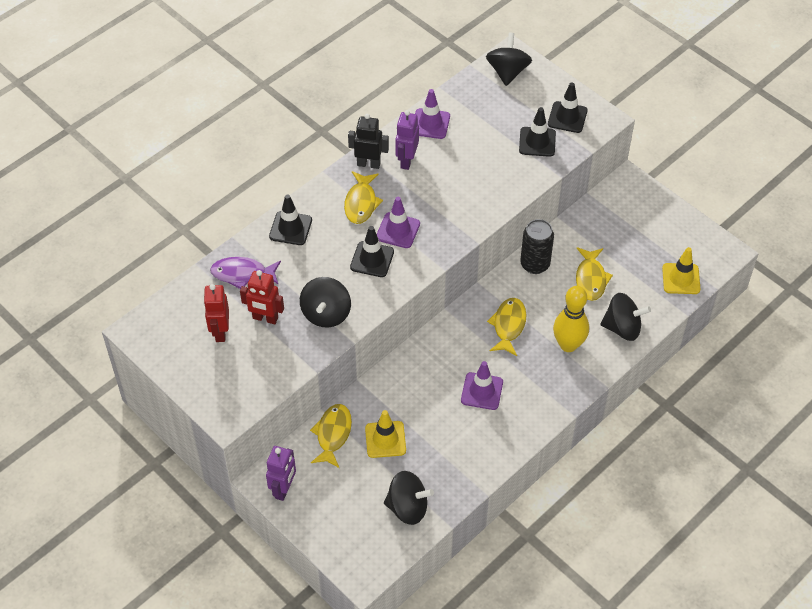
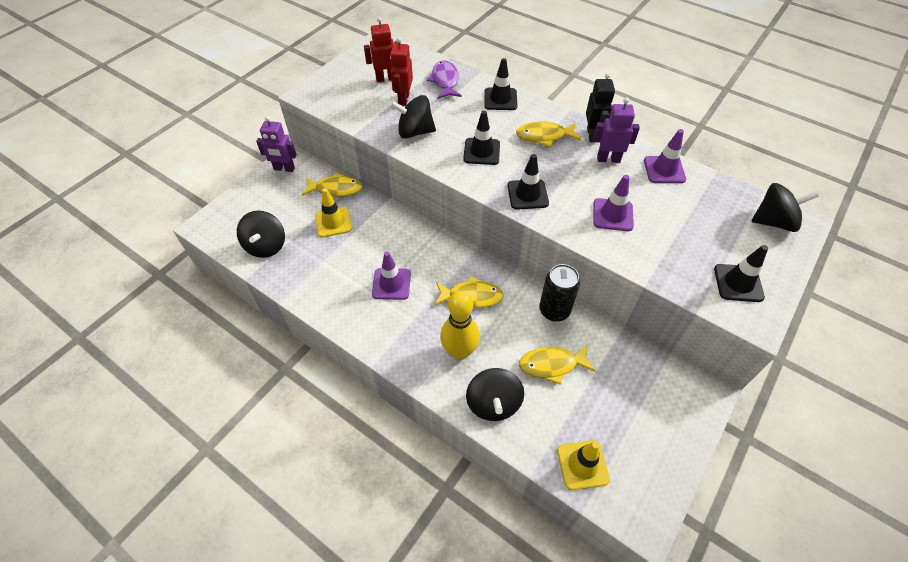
camera: 80 degrees right, 0 degrees up
(398, 230) = (521, 164): purple traffic cone -> purple traffic cone (613, 215)
(537, 142) = (685, 258): black traffic cone -> black traffic cone (527, 194)

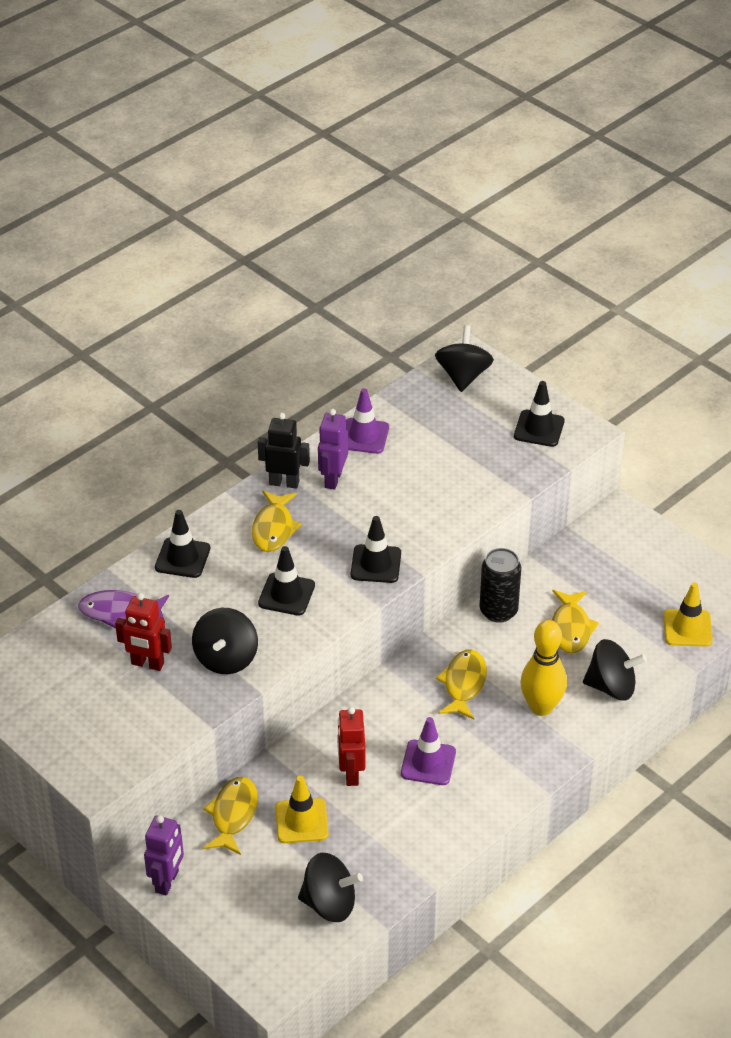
camera: 80 degrees left, 10 degrees down
(386, 78) = (89, 680): red robot -> red robot (351, 773)
(613, 215) = (426, 497): purple traffic cone -> none

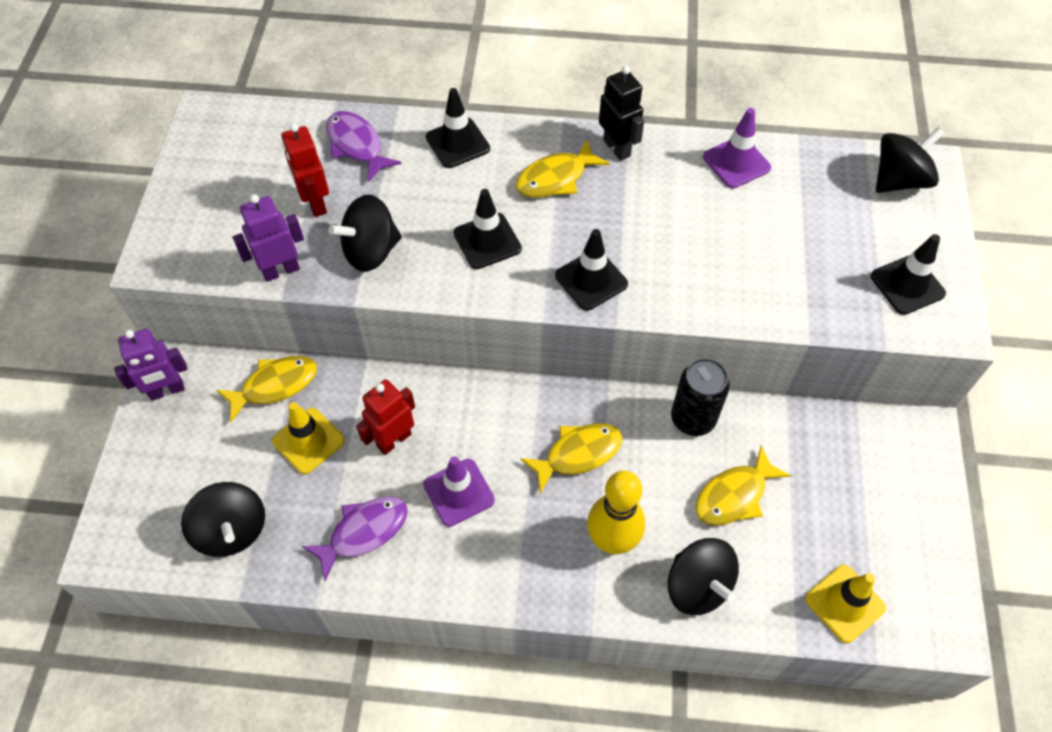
camera: 50 degrees right, 15 degrees up
(333, 479) = (659, 177): purple robot -> purple robot (281, 270)
(406, 831) = (364, 532): none -> purple fish

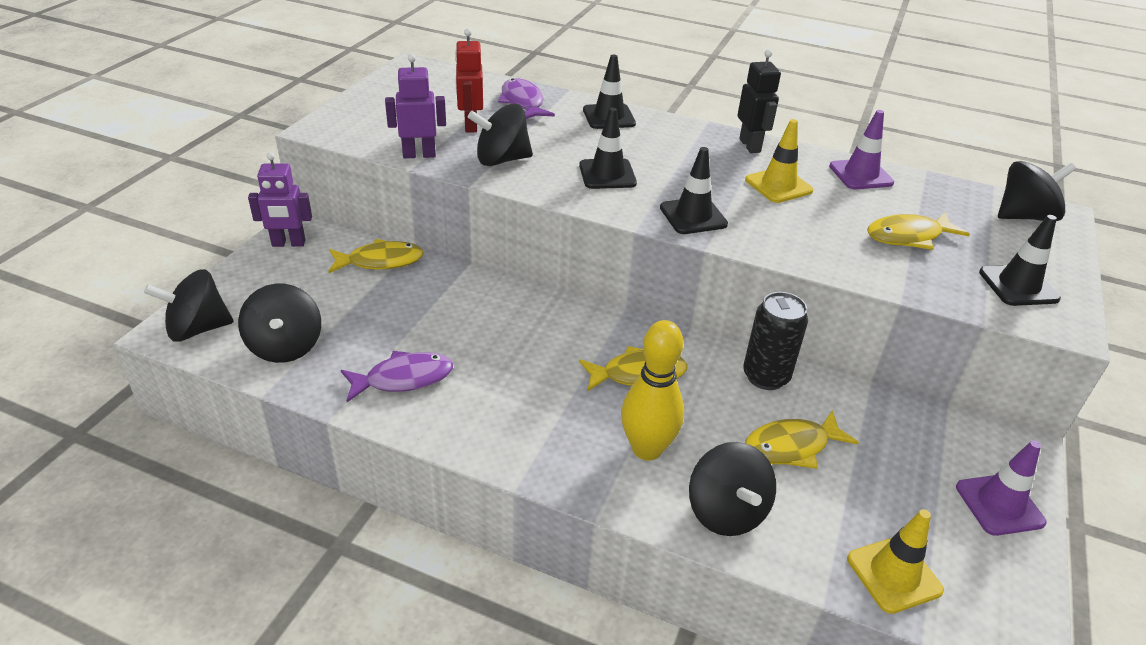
camera: 15 degrees right, 20 degrees down
(132, 537) = (197, 329): none -> black spinning top
(308, 441) = (389, 303): yellow traffic cone -> yellow traffic cone (778, 185)
(393, 440) = (466, 321): red robot -> none
(459, 492) = (508, 373): purple traffic cone -> purple traffic cone (999, 505)
(555, 178) = (686, 152): yellow fish -> yellow fish (908, 236)

